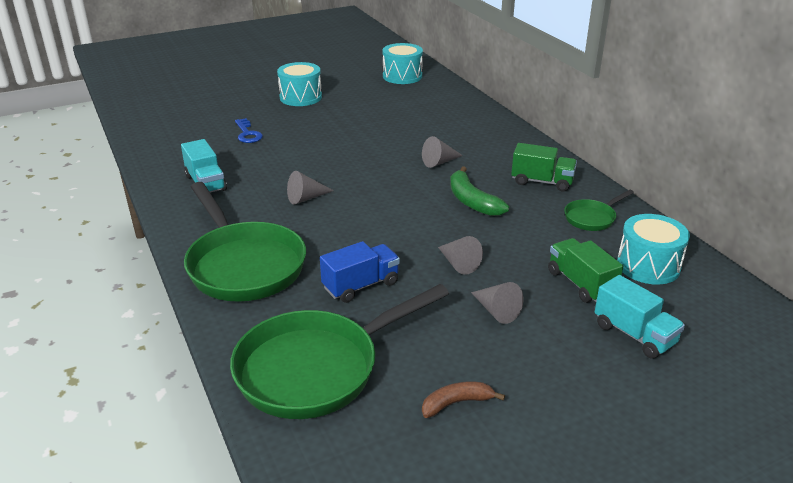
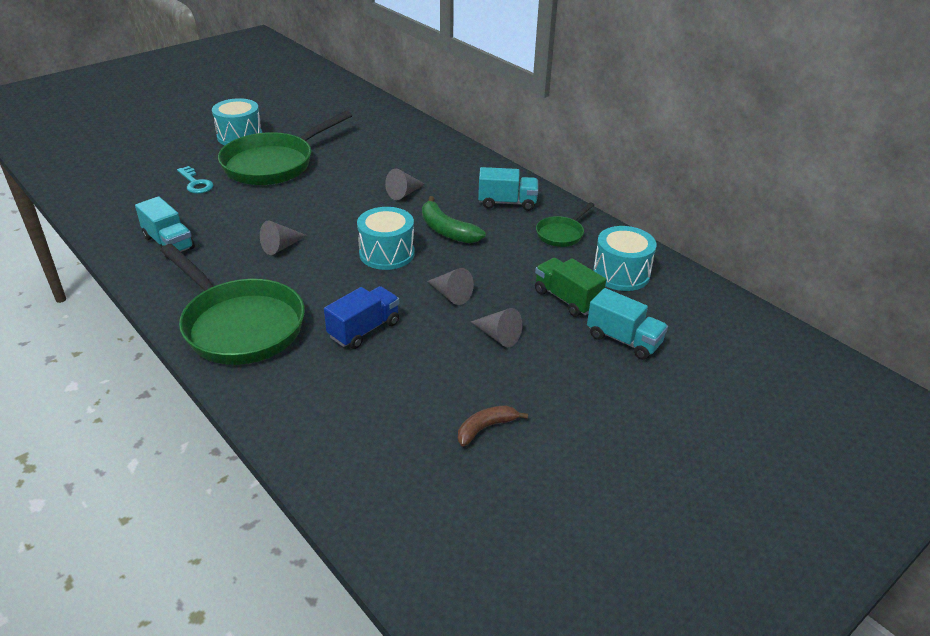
camera: 15 degrees left, 5 degrees up
(247, 134) = (196, 183): blue key -> turquoise key
(317, 368) = (346, 417): green pan -> green pan (274, 164)
(402, 76) = (340, 103): turquoise drum -> turquoise drum (387, 253)
(542, 182) = (507, 203): green truck -> turquoise truck

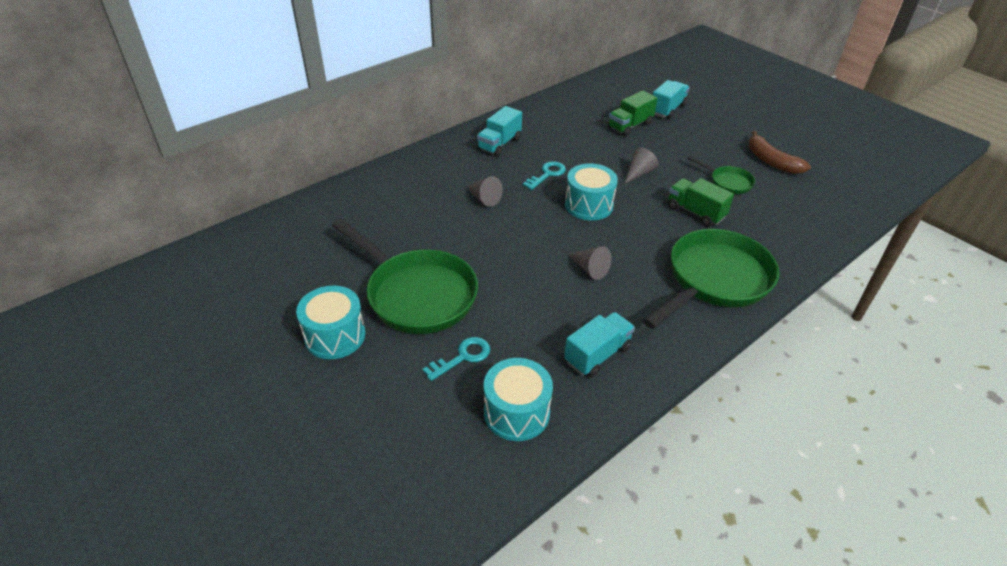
camera: 90 degrees left, 5 degrees up
(364, 330) = (695, 212): blue truck -> green truck
(447, 230) = (547, 174): green banana -> turquoise key
(485, 428) = (771, 161): brown banana -> brown banana, size x1.53
(498, 336) = (680, 154): grey cone -> none
(507, 203) = (499, 144): turquoise truck -> turquoise truck turned 150 degrees counterclockwise
(561, 234) = (545, 122): green pan -> green pan (728, 182)
(621, 274) = (594, 103): turquoise drum -> turquoise drum (516, 412)

